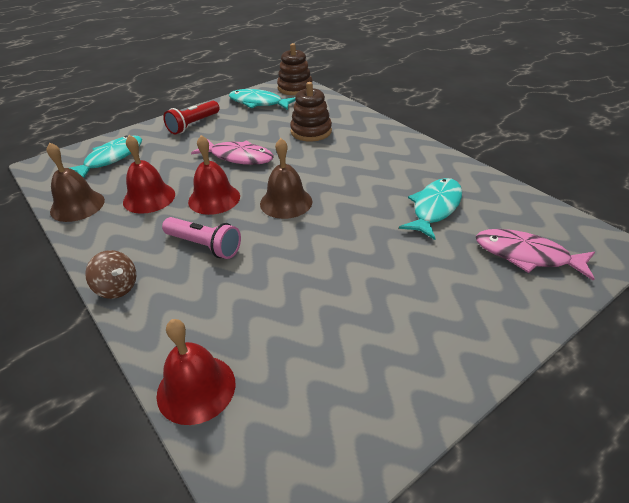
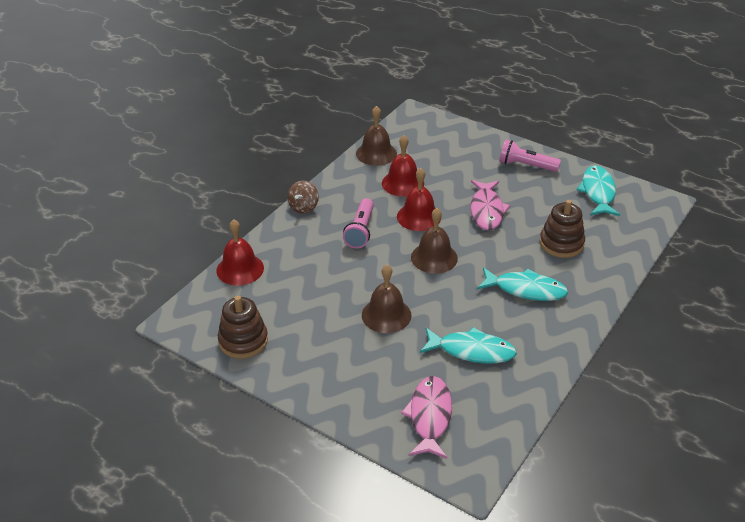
camera: 70 degrees right, 0 degrees up
(111, 158) = (444, 142): turquoise fish -> turquoise fish (525, 289)
(193, 125) = (526, 165): red flashlight -> pink flashlight
(295, 88) = (652, 208): brown stacking toy -> brown stacking toy (243, 341)
(361, 255) = (386, 315): none -> brown bell

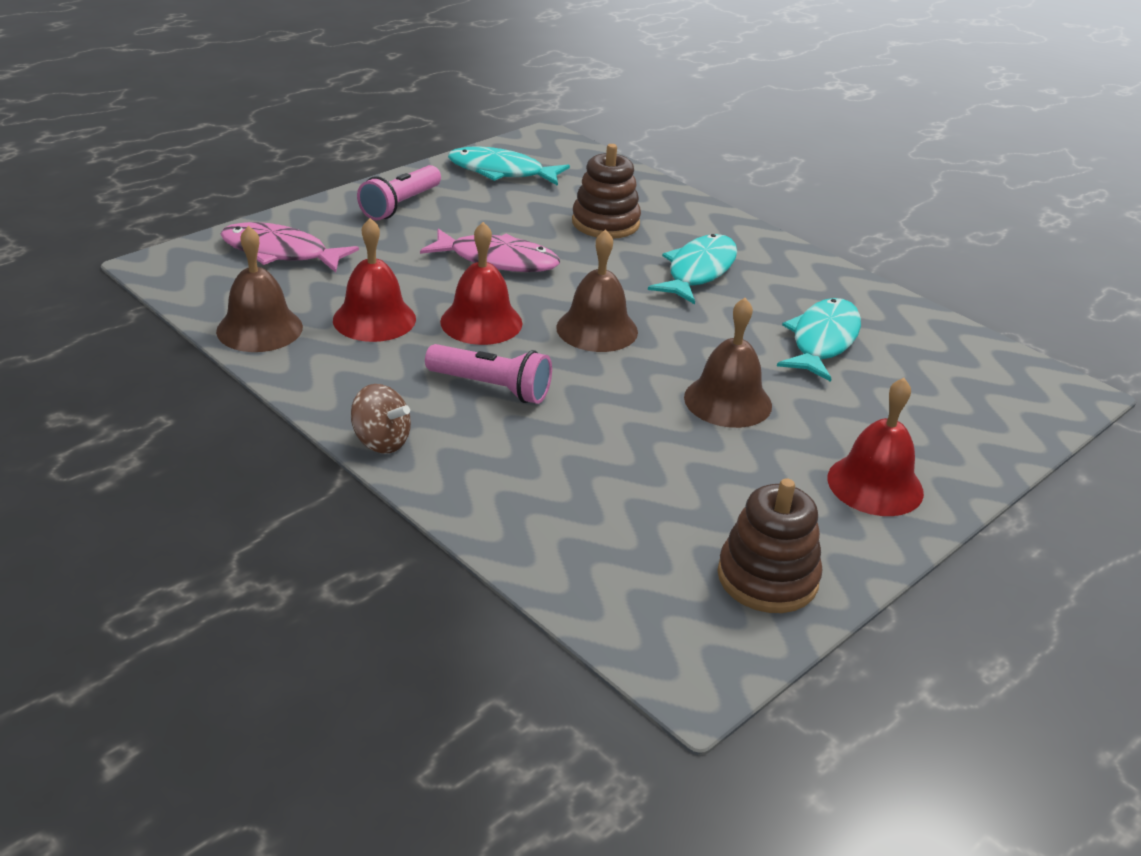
camera: 80 degrees left, 5 degrees down
(240, 269) = (546, 555): red bell -> red bell (875, 485)
(430, 416) = (958, 403): pink fish -> pink fish (280, 252)

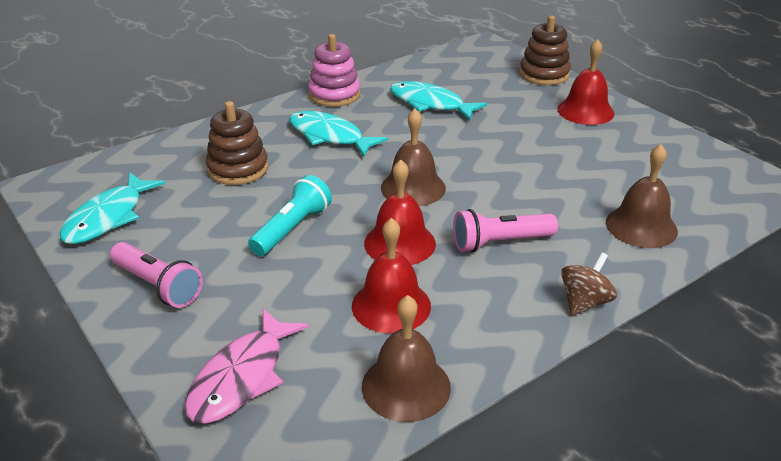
camera: 80 degrees left, 0 degrees up
(491, 388) = (500, 242): pink flashlight -> pink flashlight turned 135 degrees counterclockwise
(497, 260) = (292, 229): pink fish -> turquoise flashlight
(727, 401) = (506, 145): brown bell -> brown bell (641, 226)
(767, 578) = (683, 155): brown stacking toy -> brown stacking toy (544, 74)
(809, 269) = (334, 95): none -> pink stacking toy

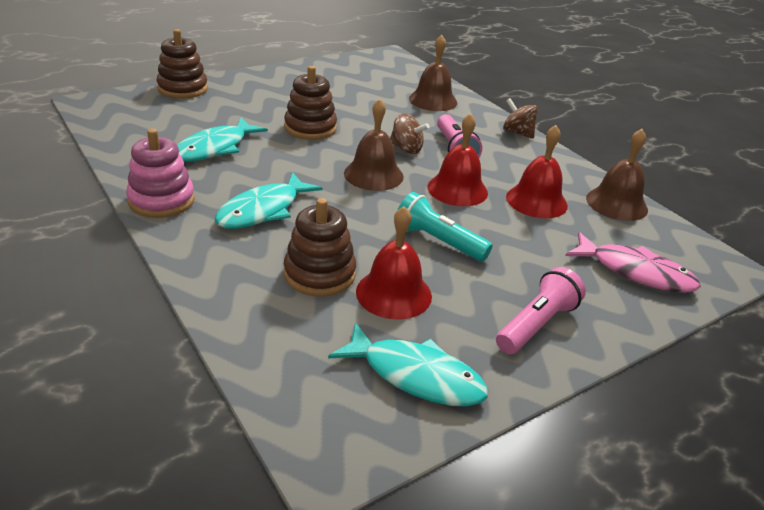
camera: 90 degrees left, 0 degrees up
(483, 207) = (406, 149): none -> brown spinning top
(500, 145) = (310, 128): none -> brown stacking toy
(585, 111) = (263, 86): red bell -> red bell (394, 293)

